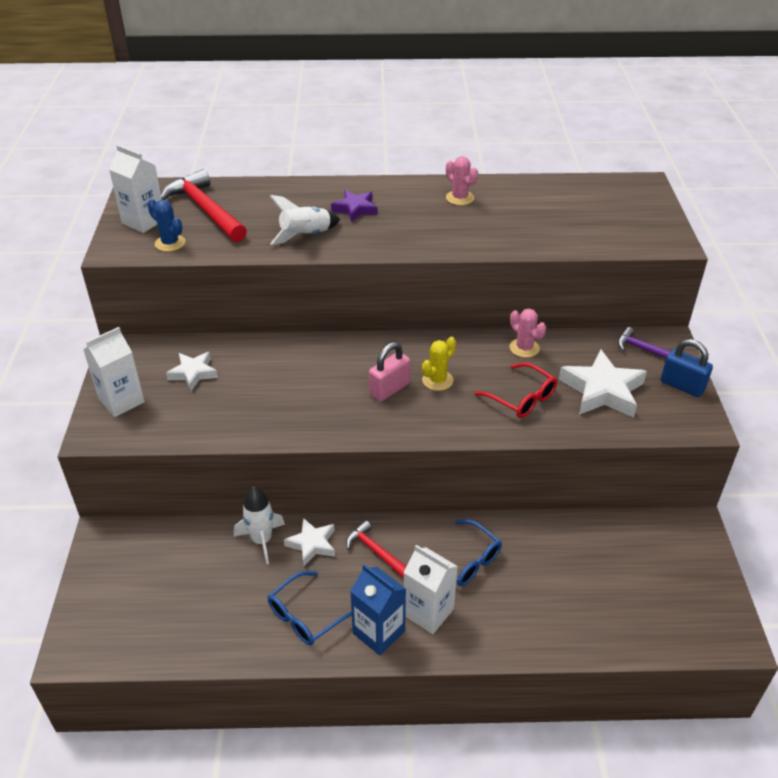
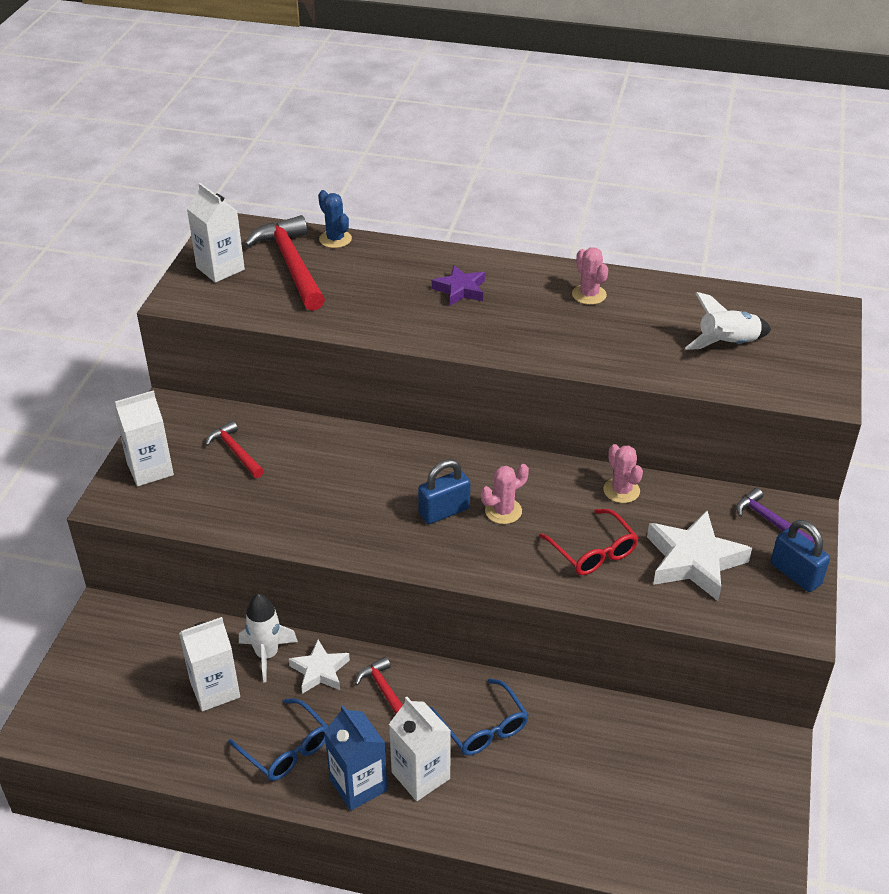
camera: 15 degrees right, 0 degrees up
(170, 243) = (239, 300): blue cactus -> blue cactus (335, 239)
(193, 373) = (235, 451): white star -> red hammer
(226, 580) = (215, 690): none -> white carton
(306, 236) = (391, 315): white rocket -> white rocket (727, 344)
(306, 616) = (286, 749): blue glasses -> blue glasses turned 105 degrees counterclockwise
(389, 389) = (444, 511): pink padlock -> blue padlock
(437, 380) = (503, 511): yellow cactus -> pink cactus

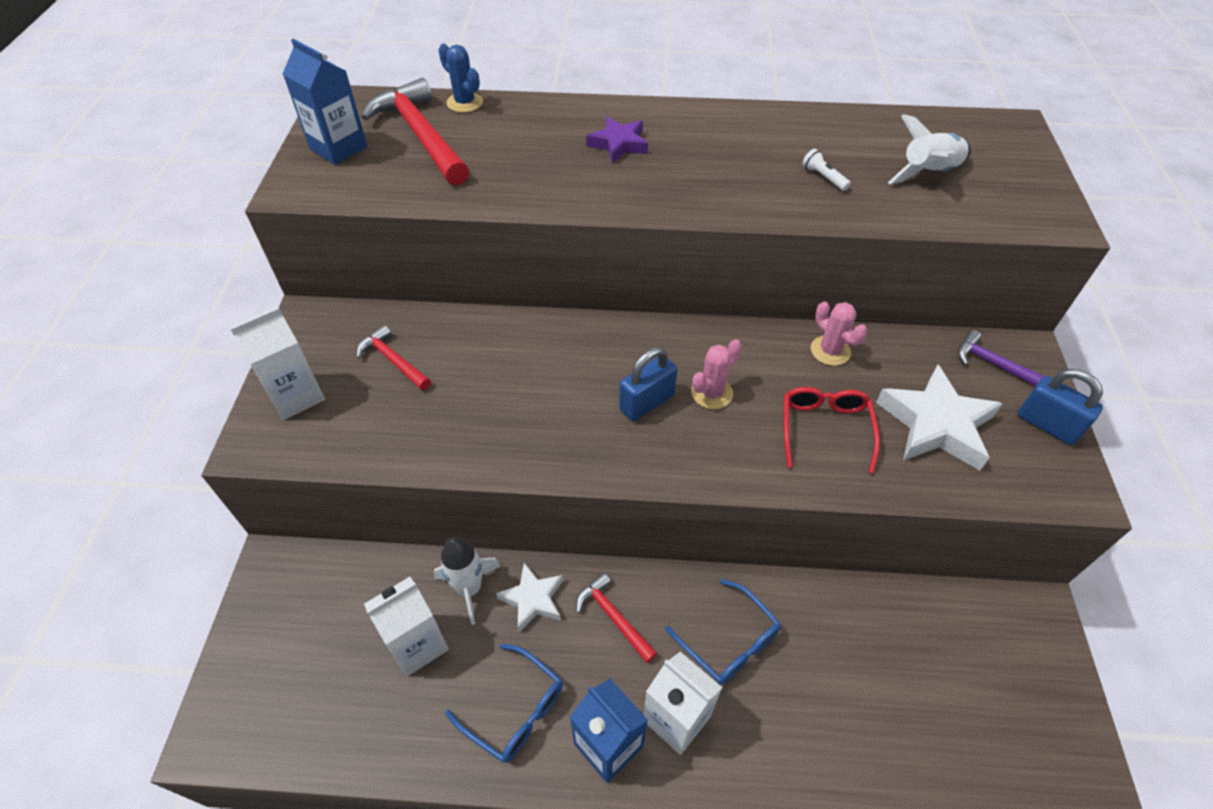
camera: 10 degrees left, 10 degrees up
(220, 268) = (338, 148): white carton -> blue carton
(589, 295) = (760, 135): pink cactus -> none
(593, 551) = (824, 429): red glasses -> red glasses turned 135 degrees counterclockwise
(631, 337) = (823, 177): none -> white flashlight

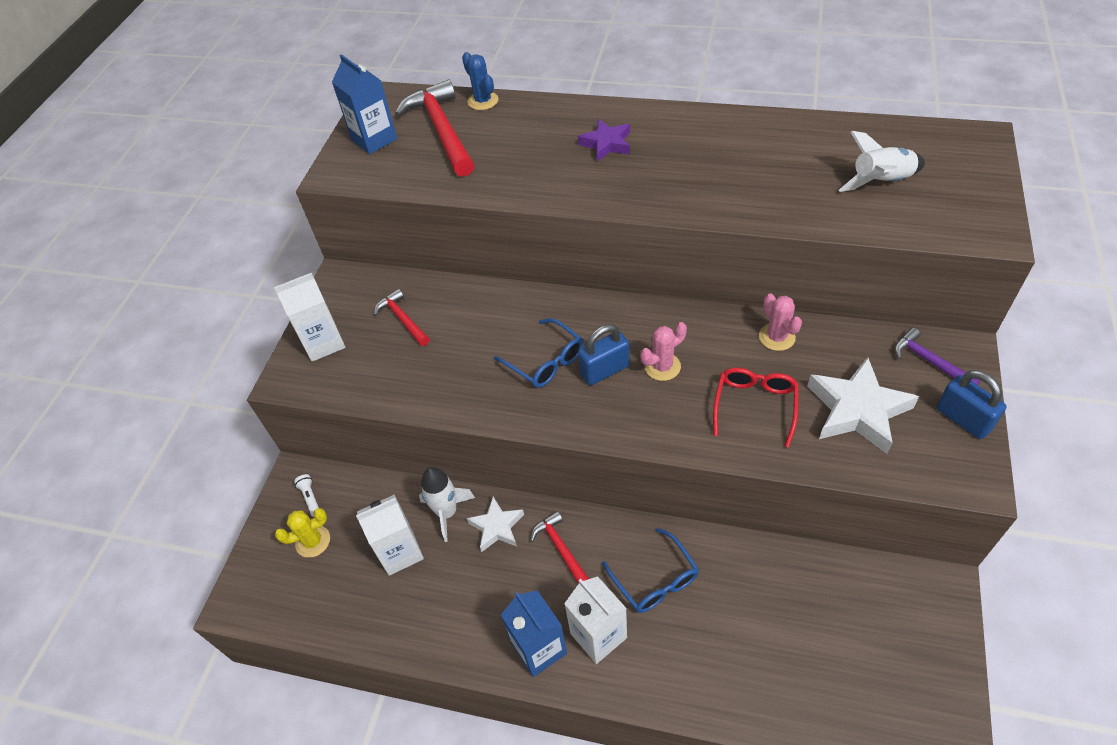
camera: 15 degrees right, 0 degrees up
(303, 644) = (313, 541): none -> yellow cactus
(515, 710) = (469, 612): blue glasses -> blue glasses (546, 361)
(823, 177) = (782, 182): white flashlight -> white flashlight (310, 498)

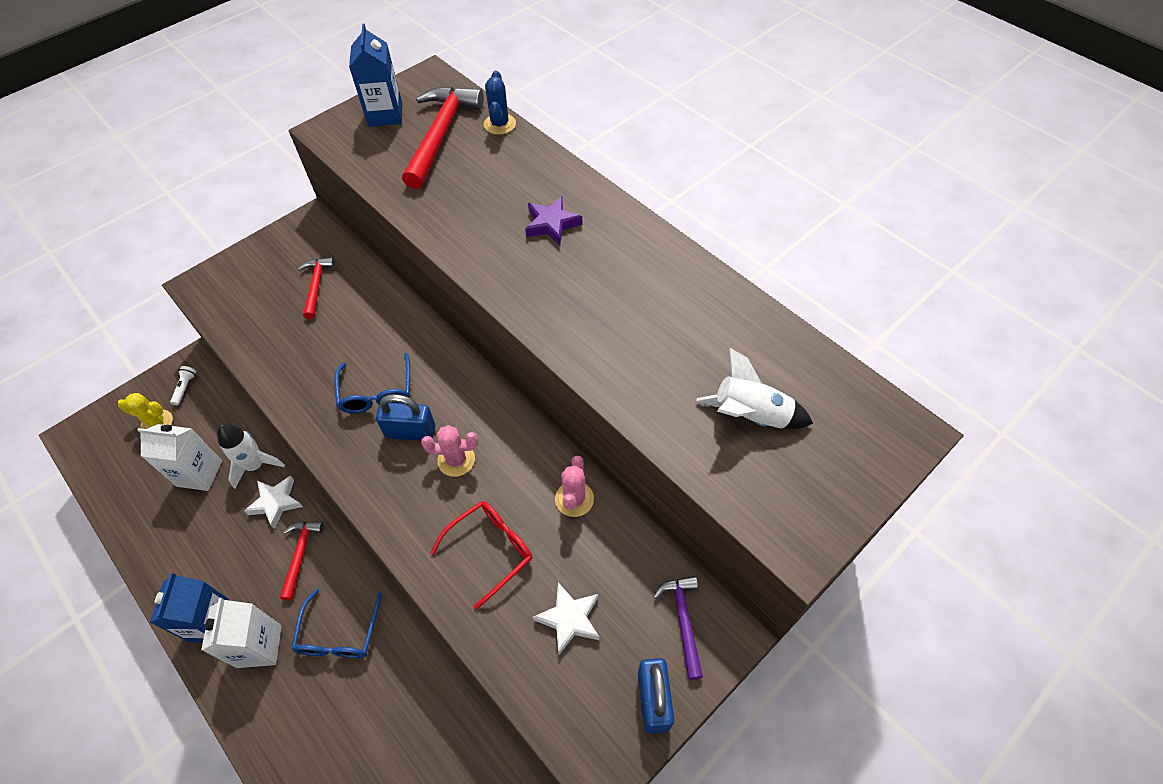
camera: 30 degrees right, 5 degrees up
(323, 343) = (248, 270): white carton -> none
(857, 410) = (569, 619): white star -> white star, size x0.60

